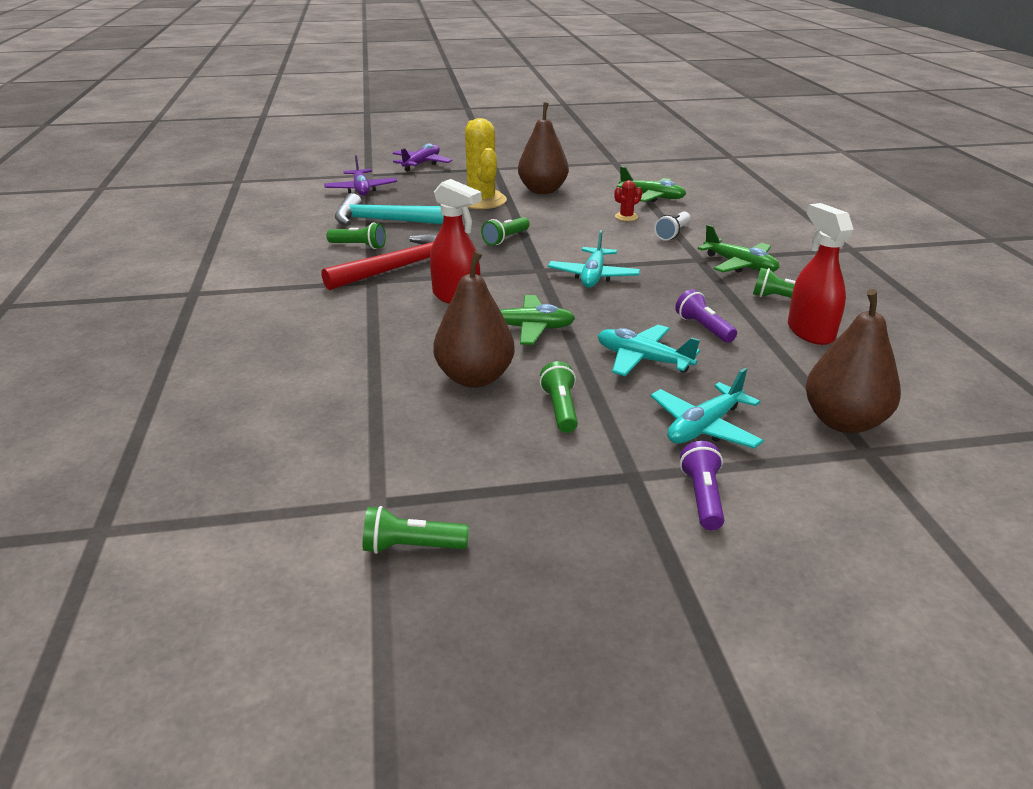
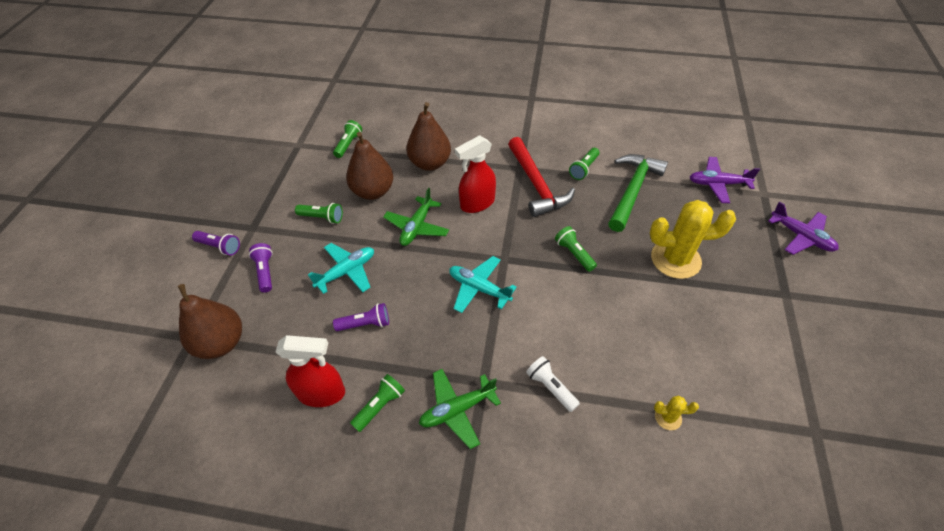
camera: 110 degrees right, 20 degrees up
(389, 221) = (632, 191): turquoise hammer -> green hammer
(412, 547) = (265, 150): green flashlight -> green flashlight (348, 144)
(542, 190) = (702, 316): brown pear -> brown pear (430, 163)
(626, 217) = (607, 364): red cactus -> none
(652, 197) = (668, 417): green plane -> yellow cactus
(704, 427) = (265, 272): turquoise plane -> purple flashlight

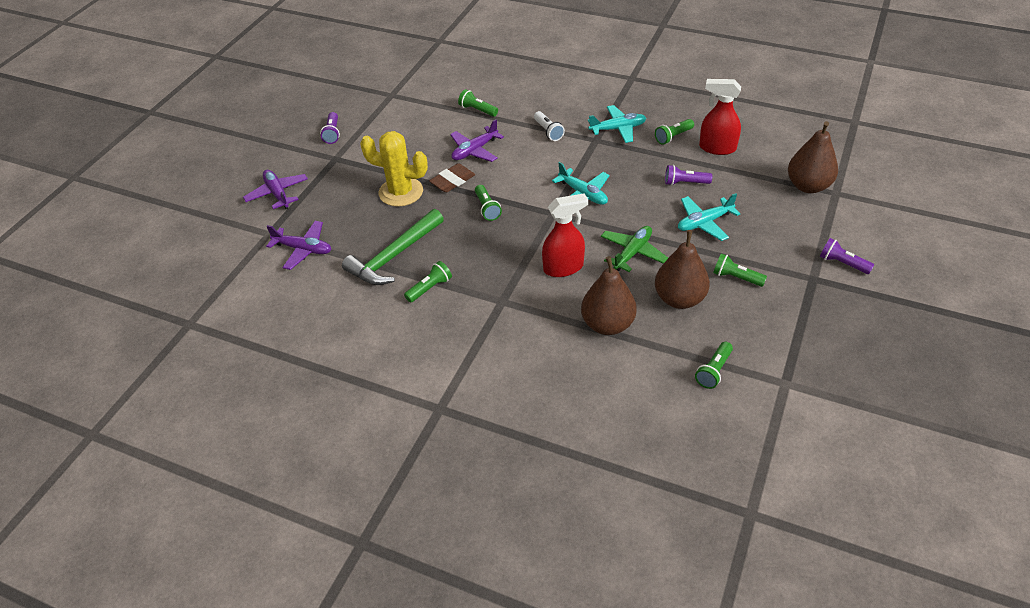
camera: 165 degrees left, 5 degrees down
(265, 272) = (785, 233): purple flashlight -> purple flashlight (332, 133)
(457, 410) = (618, 129): green plane -> turquoise plane
(536, 184) = (491, 278): red hammer -> none
(629, 283) = (452, 181): none -> brown eraser
(629, 335) = (474, 151): none -> purple plane
(668, 417) = (477, 110): yellow cactus -> green flashlight

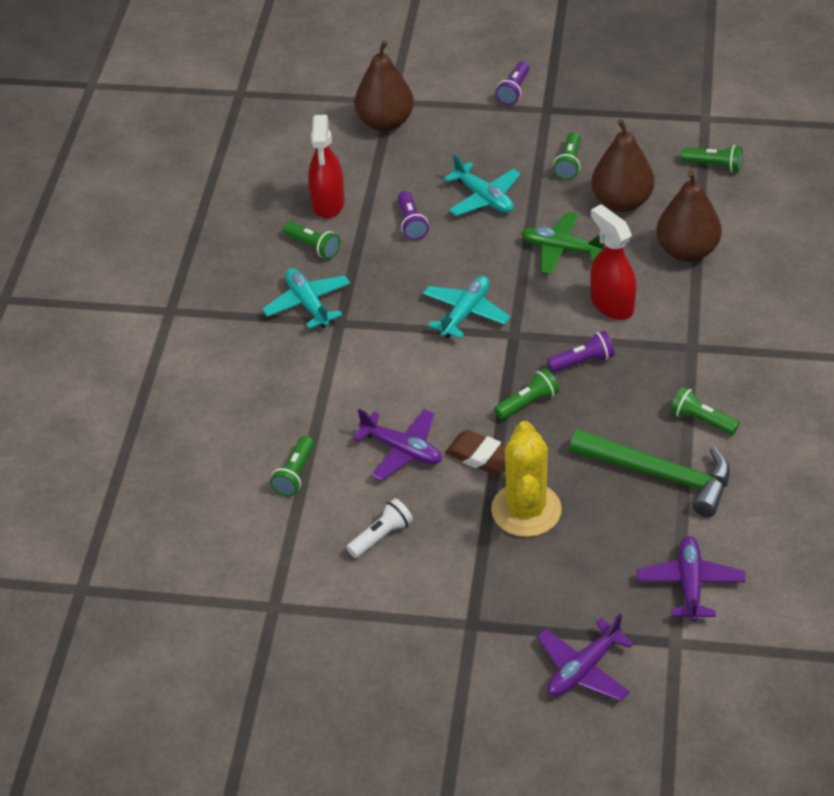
camera: 105 degrees left, 0 degrees up
(332, 133) = (406, 653): purple flashlight -> purple flashlight (582, 361)
(548, 131) = (332, 377): white flashlight -> white flashlight (381, 536)

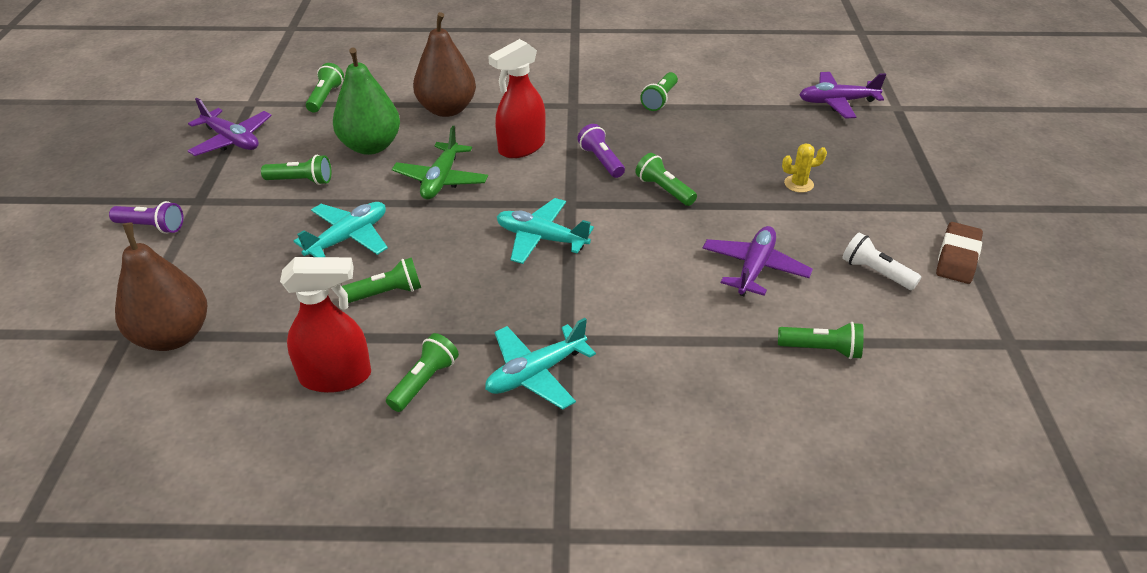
camera: 100 degrees left, 5 degrees down
(411, 223) = (386, 293): purple flashlight -> green flashlight
(481, 457) = (744, 214): brown eraser -> brown eraser (957, 257)
(526, 510) = (798, 184): yellow cactus -> yellow cactus, size x0.44
(583, 669) = (951, 147): purple plane -> purple plane (232, 140)
(621, 202) = (371, 146): brown pear -> green pear
(659, 475) = (728, 117): green hammer -> none

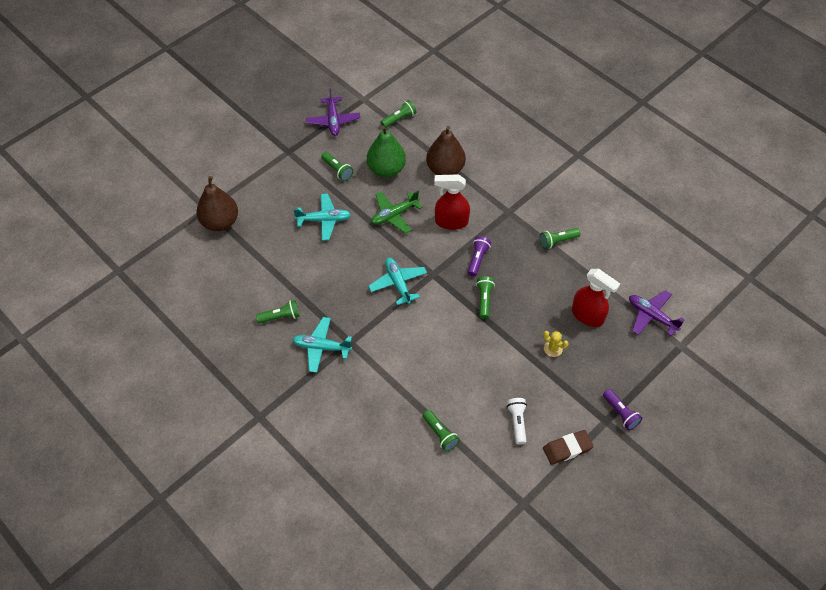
camera: 45 degrees right, 15 degrees up
(152, 227) = (259, 154): purple flashlight -> purple flashlight (620, 413)
(336, 376) = (255, 288): red spray bottle -> red spray bottle (587, 316)
(386, 293) = (309, 262): green flashlight -> none
(754, 268) = (467, 374): purple plane -> none

